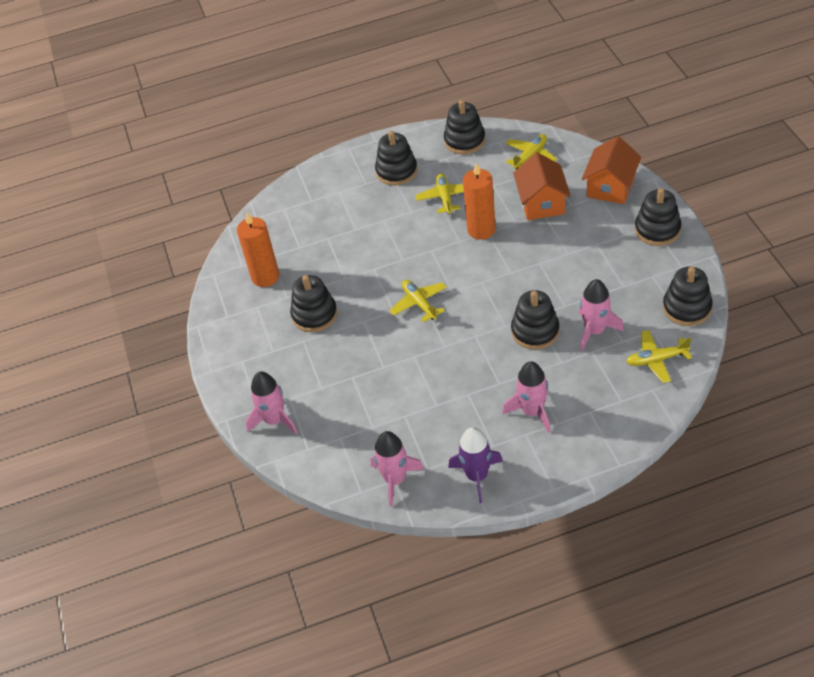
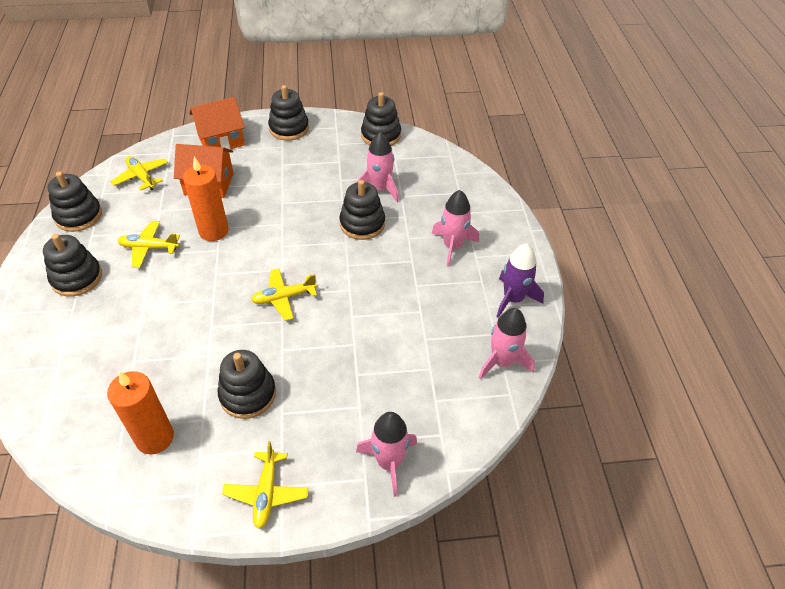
camera: 85 degrees left, 0 degrees up
(610, 187) = (221, 140): orange house -> orange house turned 60 degrees counterclockwise
(656, 360) = (426, 163): yellow plane -> yellow plane (266, 493)

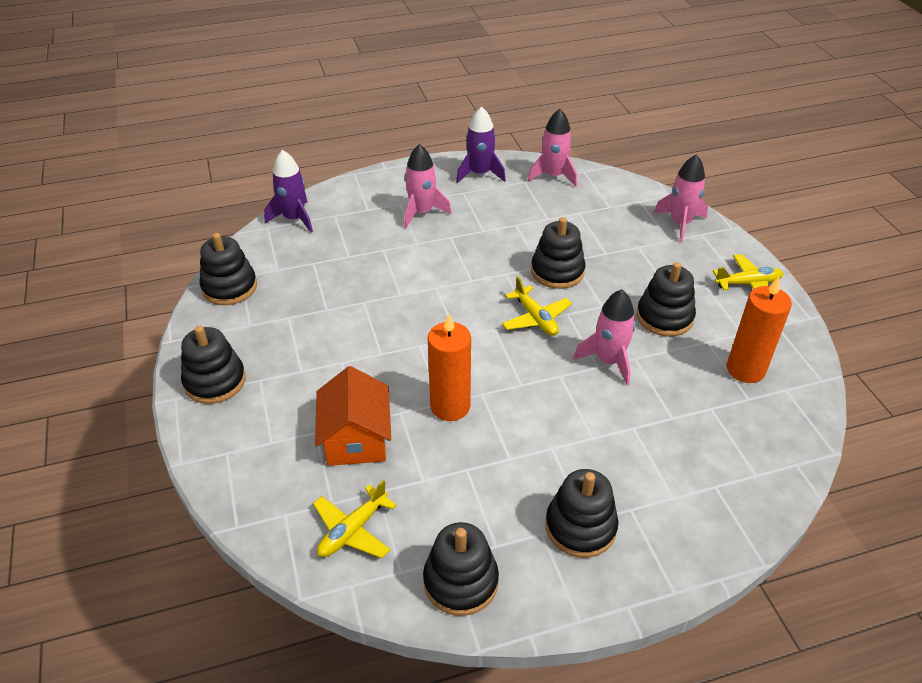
camera: 100 degrees left, 5 degrees down
(149, 248) = (500, 465): yellow plane -> none
(221, 140) = (248, 455): orange house -> none
(362, 224) = (404, 279): black stacking toy -> black stacking toy (557, 271)
(380, 189) = (339, 274): pink rocket -> pink rocket (608, 361)
(458, 169) = (294, 218): none -> purple rocket

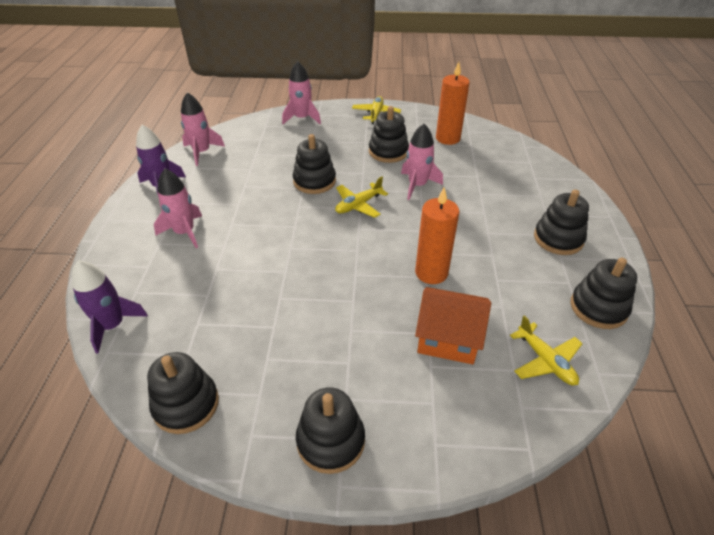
camera: 70 degrees left, 0 degrees up
(535, 318) = (358, 205): yellow plane -> yellow plane turned 150 degrees clockwise

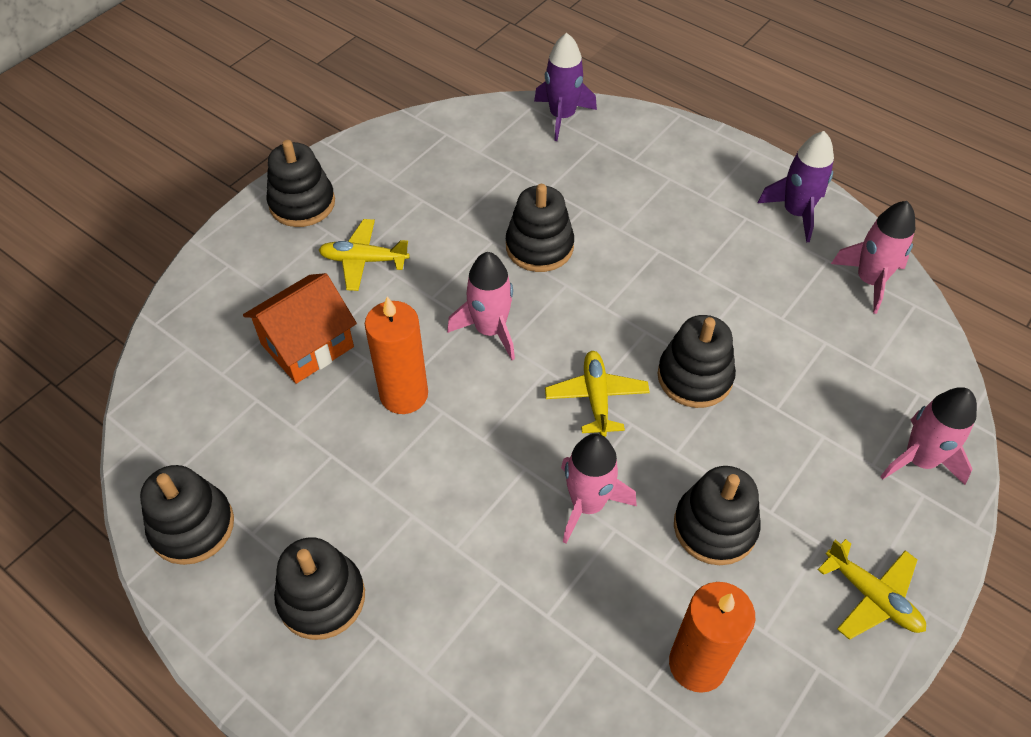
camera: 125 degrees right, 10 degrees up
(184, 232) = (673, 204): pink rocket -> pink rocket (490, 330)
(186, 404) = (425, 136): black stacking toy -> black stacking toy (539, 247)
(545, 361) = (200, 408): yellow plane -> yellow plane (364, 260)

